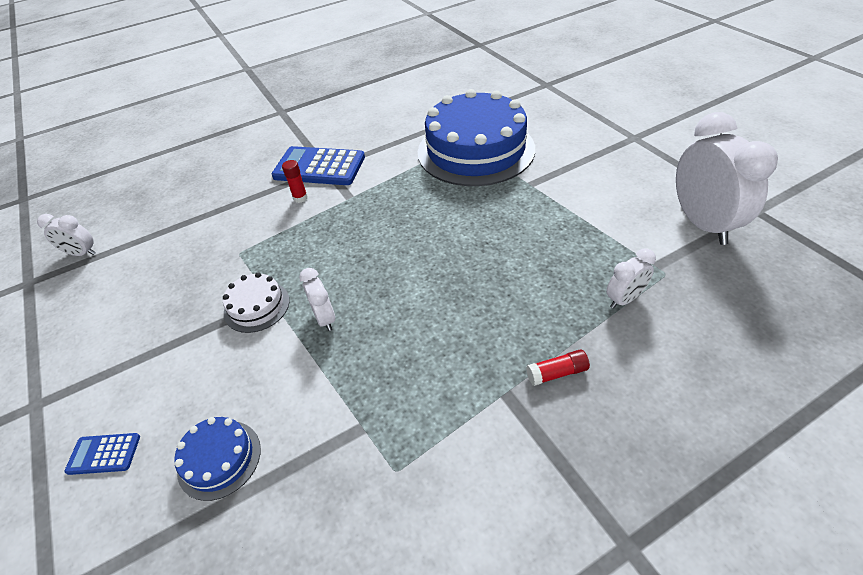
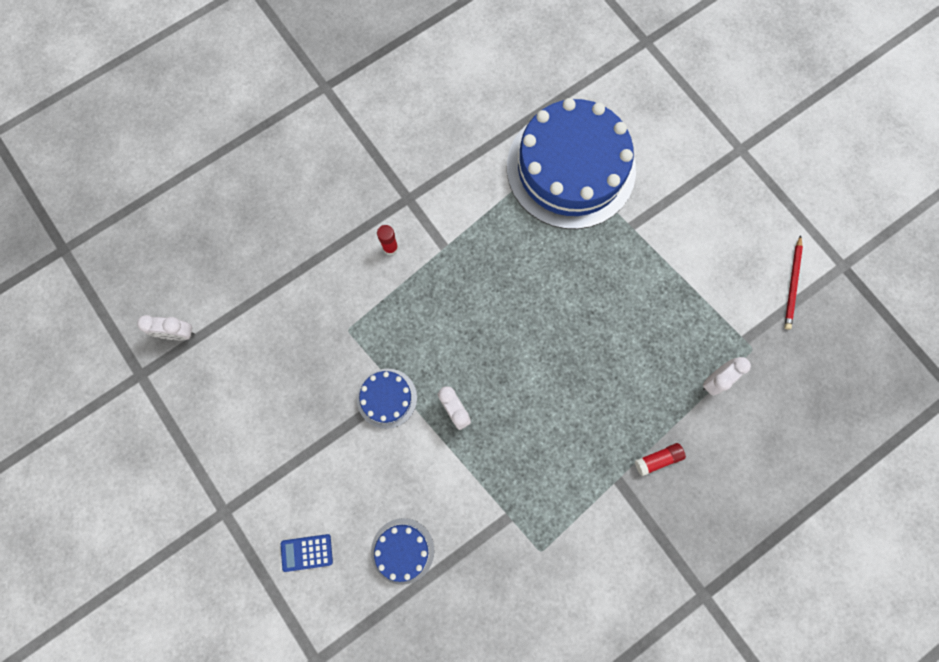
camera: 10 degrees left, 30 degrees up
(256, 306) = (387, 398): white cake -> blue cake
(319, 167) = (399, 196): blue calculator -> none
(702, 224) = (792, 284): white clock -> red pencil

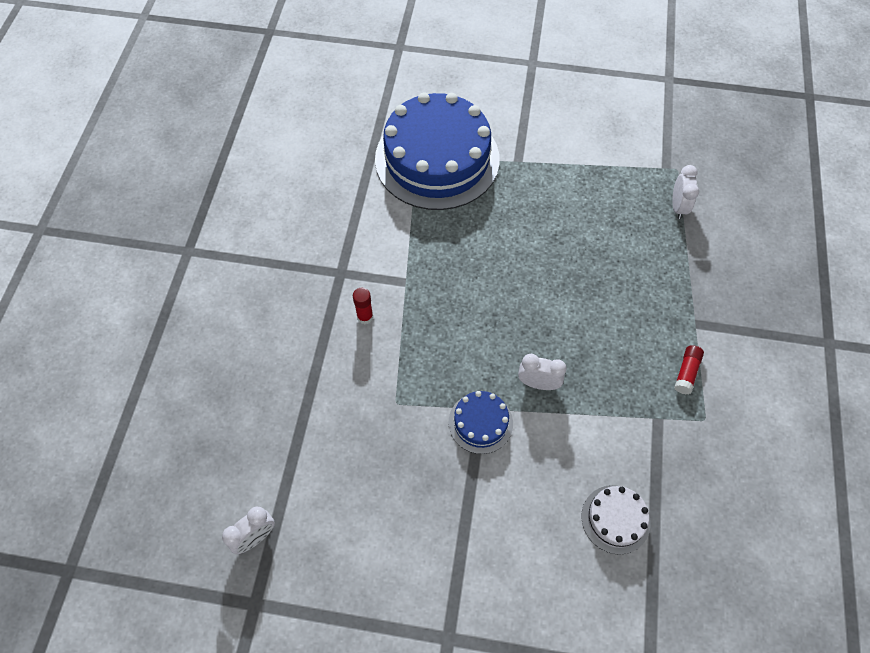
camera: 45 degrees left, 15 degrees down
(307, 552) = (548, 597): blue calculator -> none
(402, 551) = (615, 519): blue cake -> white cake
(658, 459) = (703, 286): red glue stick -> red glue stick (686, 372)
(792, 284) = (654, 113): red pencil -> none

